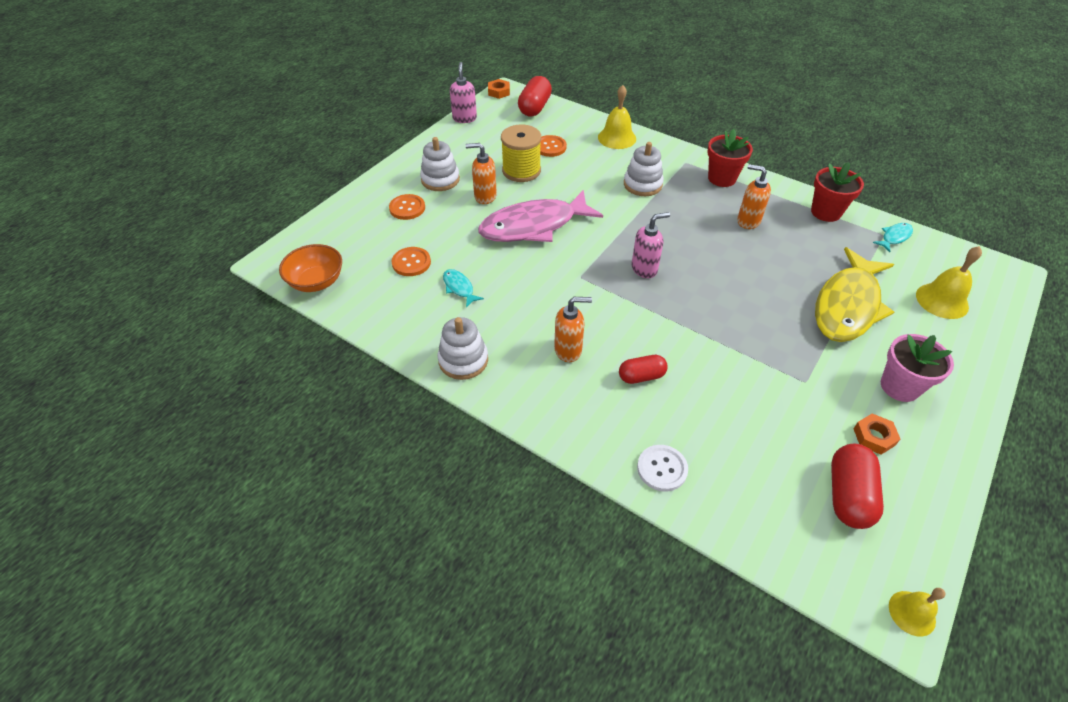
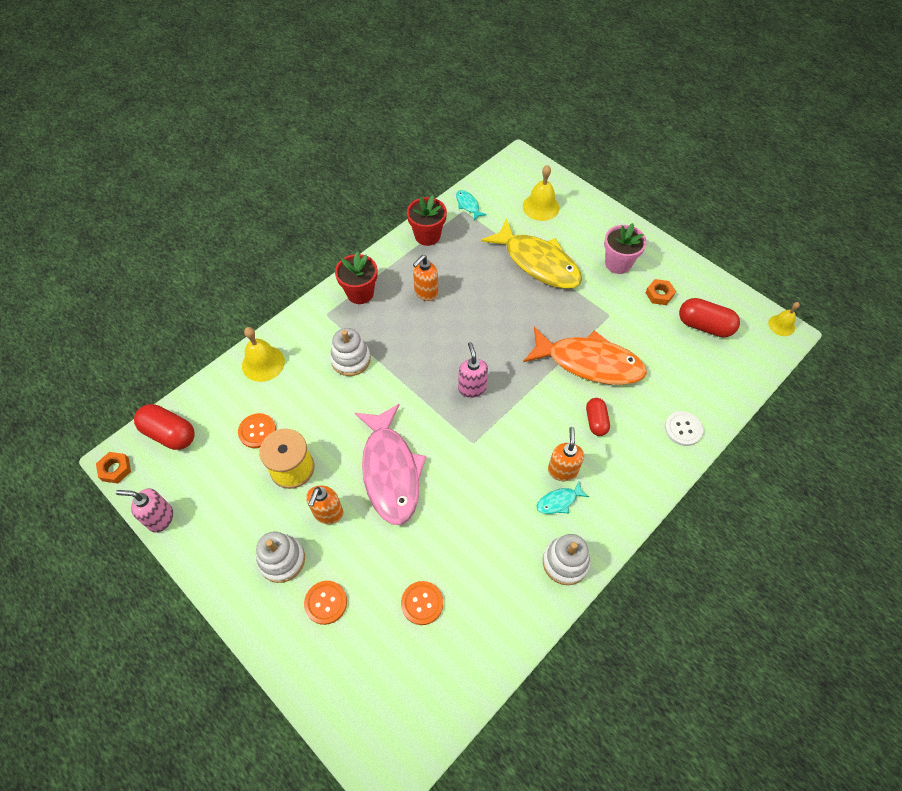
camera: 80 degrees left, 10 degrees up
(316, 282) = (433, 714): orange bowl -> none
(459, 288) = (469, 556): turquoise fish -> turquoise fish (559, 501)
(721, 365) = (589, 363): none -> orange fish

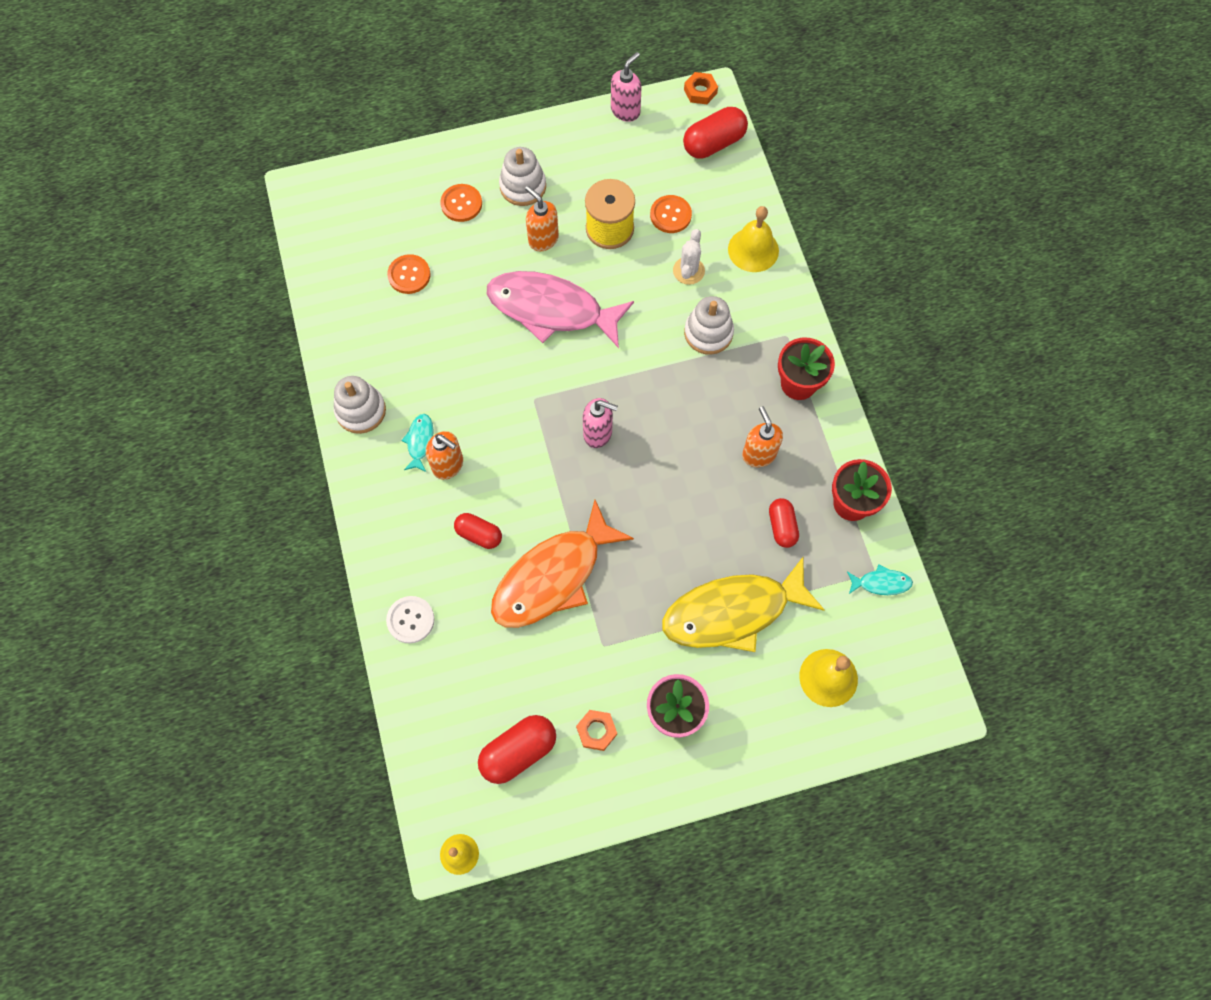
camera: 120 degrees right, 10 degrees up
(304, 395) = (688, 271): none -> white cactus
(467, 262) = (782, 526): none -> red capsule

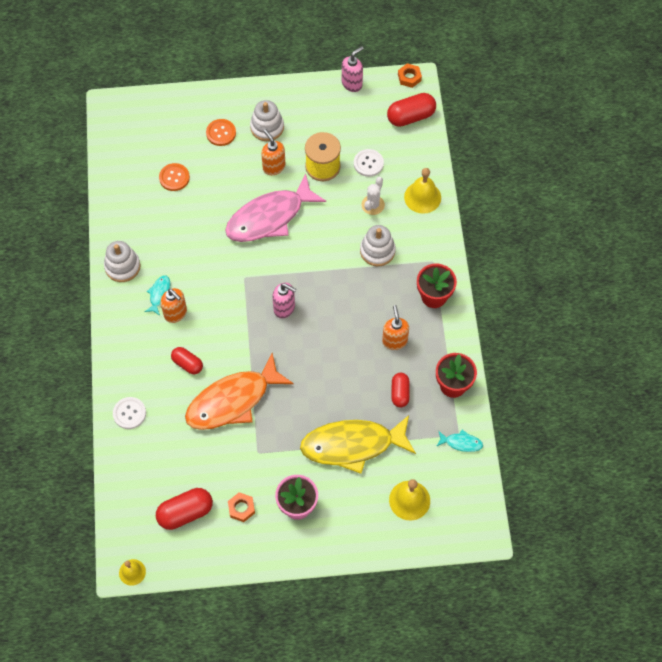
camera: 10 degrees right, 5 degrees down
(551, 309) = (269, 217): pink fish -> pink fish turned 60 degrees counterclockwise
(670, 215) = (368, 163): orange button -> white button

